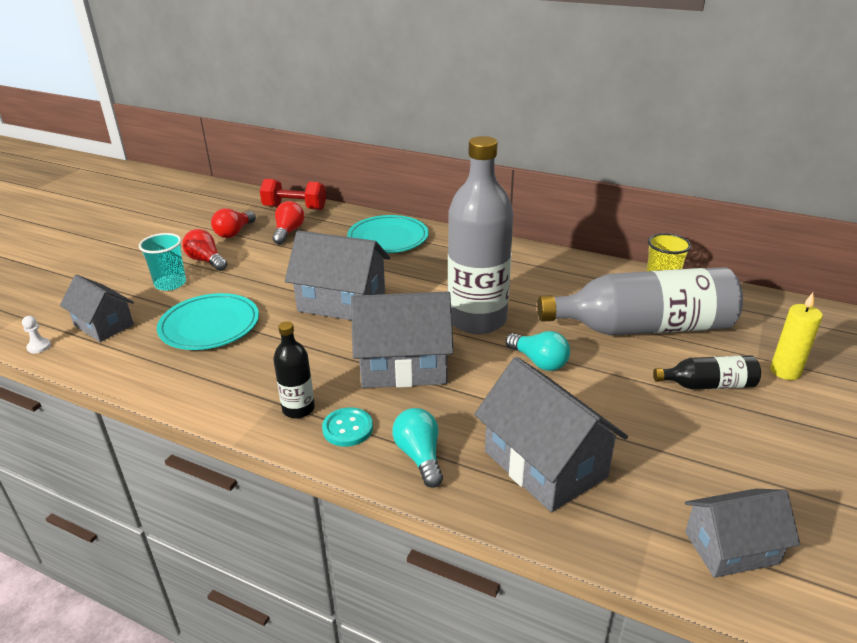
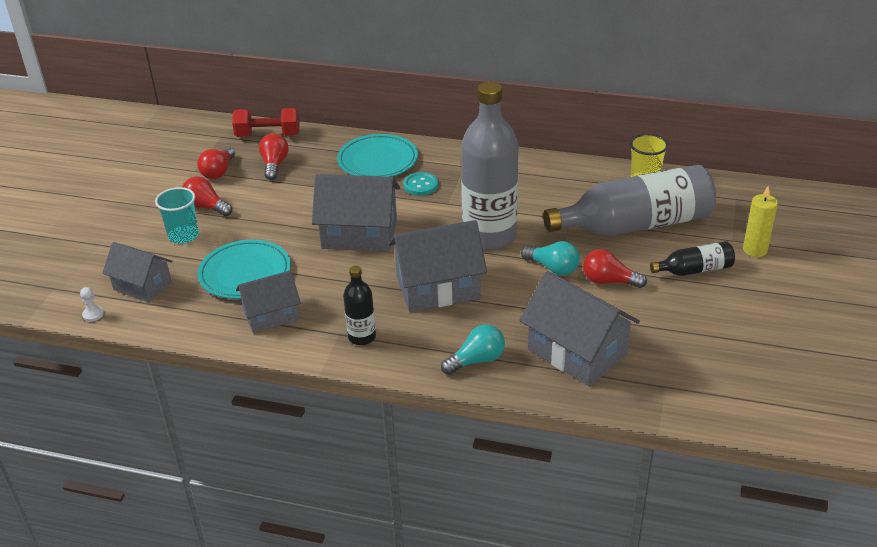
camera: 10 degrees left, 5 degrees up
(347, 428) = (410, 347): turquoise button -> turquoise button (420, 185)
(419, 456) = (477, 360): turquoise light bulb -> turquoise light bulb turned 90 degrees clockwise
(601, 384) = (608, 281): none -> red light bulb
(731, 548) = (722, 391): grey house -> grey house (271, 315)

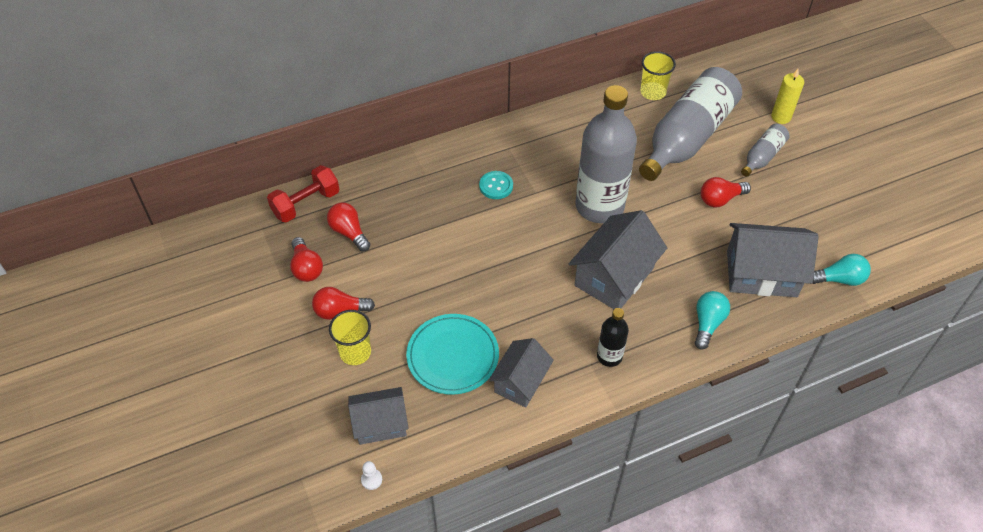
camera: 40 degrees left, 15 degrees up
(183, 236) = (355, 352): turquoise cup -> yellow cup
(359, 234) = (501, 262): grey house -> none
(377, 160) = (433, 179): turquoise plate -> none
(553, 268) = (673, 210): turquoise light bulb -> turquoise light bulb (839, 279)
(694, 270) = (762, 156): black bottle -> grey bottle

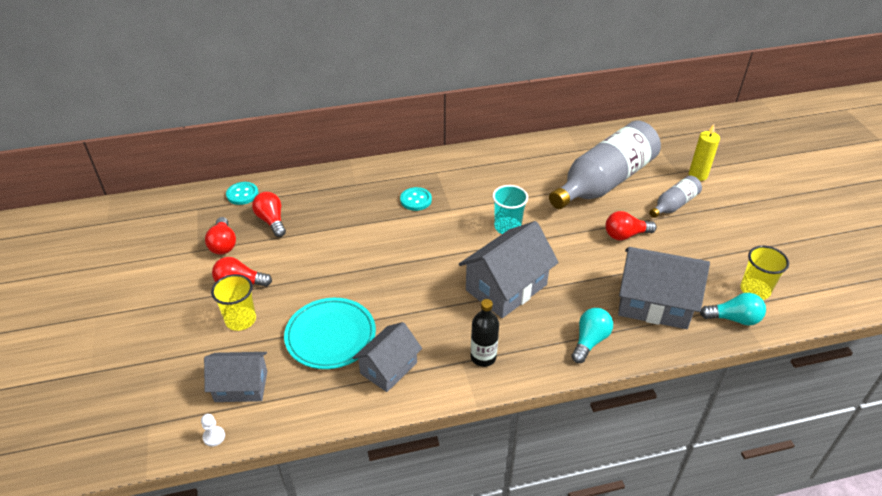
camera: 10 degrees right, 10 degrees down
(306, 204) = (242, 194): red dumbbell -> turquoise button
(599, 206) = (507, 227): grey bottle -> turquoise cup
(653, 92) = (580, 143): yellow cup -> yellow cup (755, 290)

